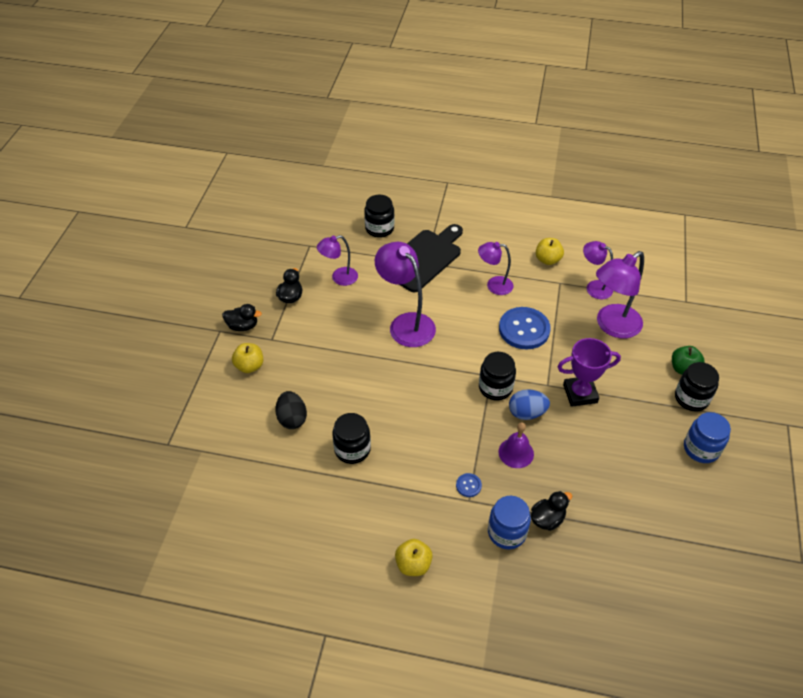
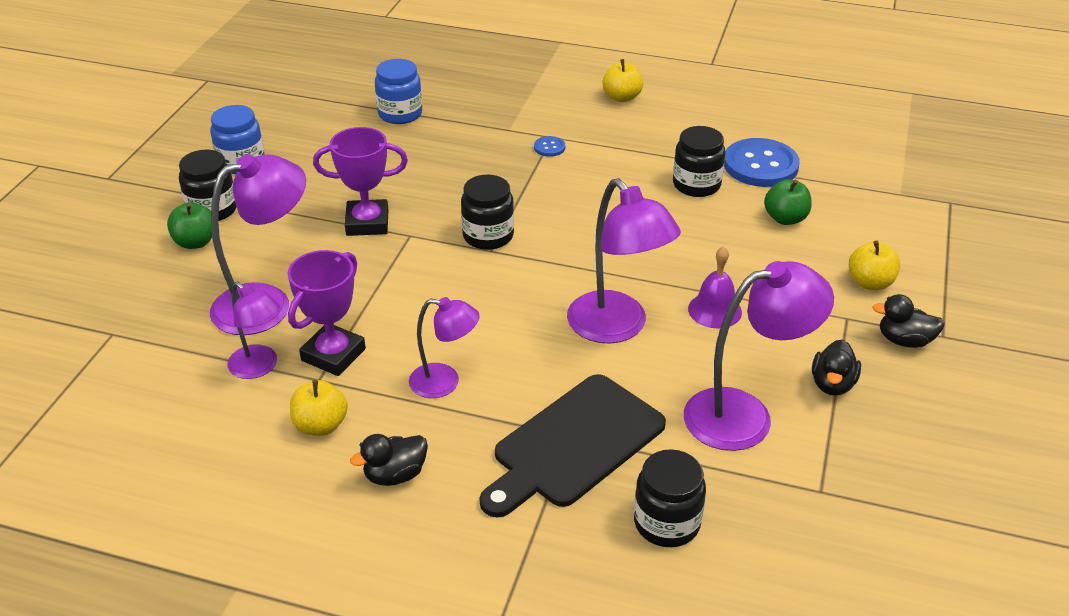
camera: 175 degrees left, 10 degrees down
(292, 418) = (785, 218): black egg -> green apple
(339, 278) = (745, 415): purple lamp -> purple lamp, size x1.68
(507, 532) = (514, 112): blue jar -> blue jar (400, 114)
(516, 453) = (481, 171): purple bell -> purple bell (714, 310)
(524, 329) = (416, 307): blue button -> blue button (760, 165)
(526, 413) = (452, 207): blue egg -> none
(547, 519) = (464, 119): black duck -> black duck (395, 475)
(558, 297) = (333, 355): none -> purple trophy

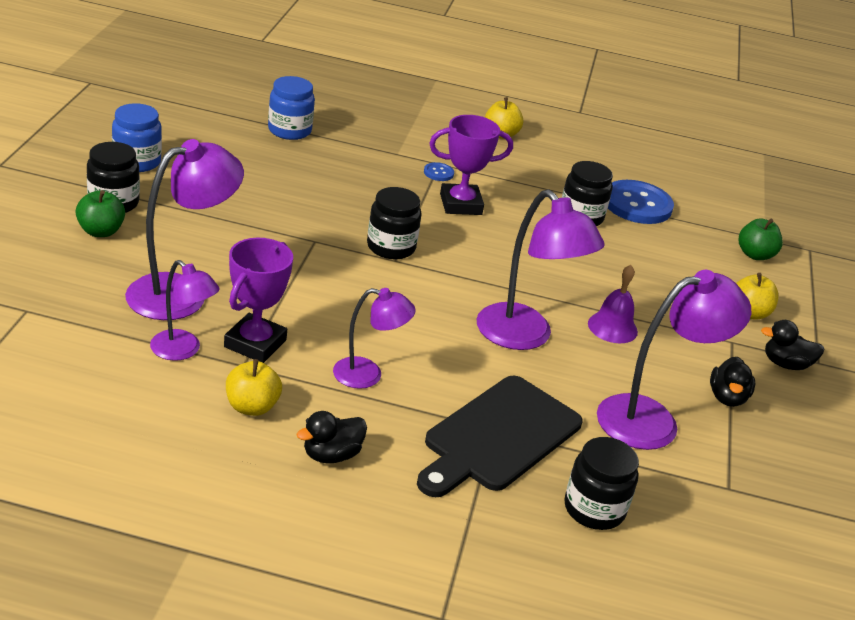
camera: 10 degrees left, 5 degrees down
(367, 223) = (271, 226): purple trophy -> purple trophy (460, 204)
(785, 218) = (666, 252): green apple -> green apple (755, 255)

